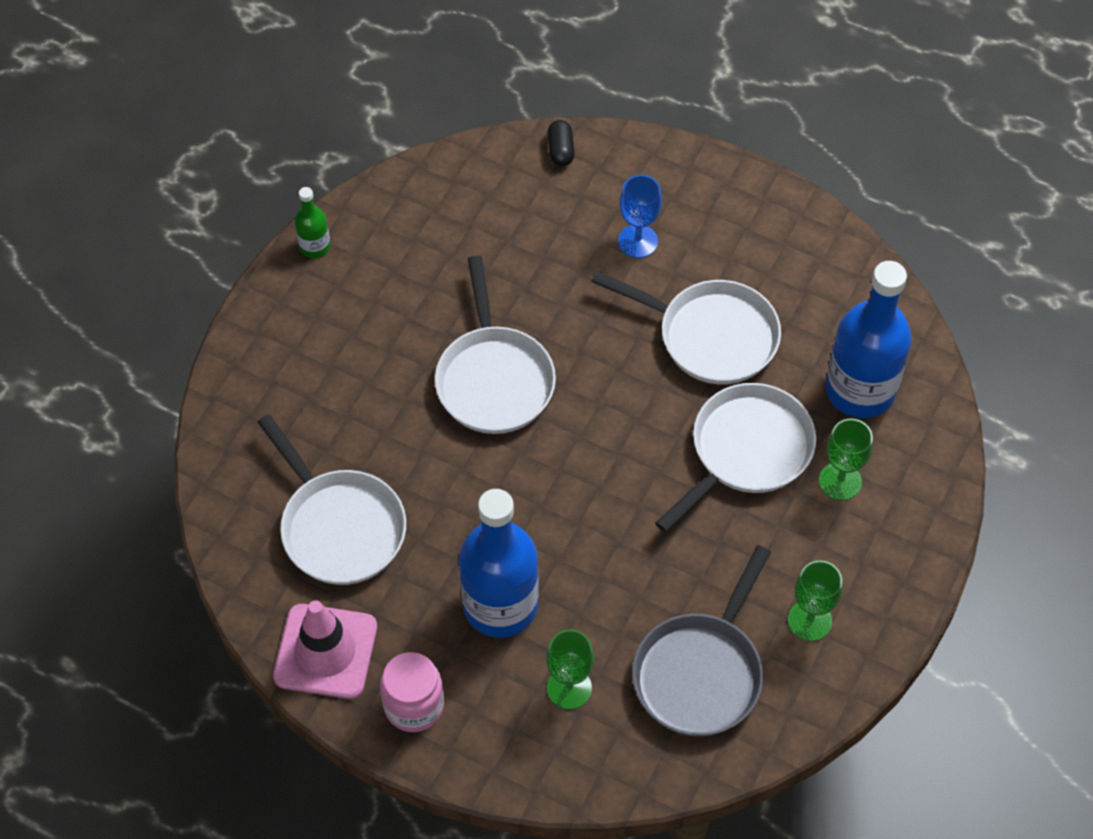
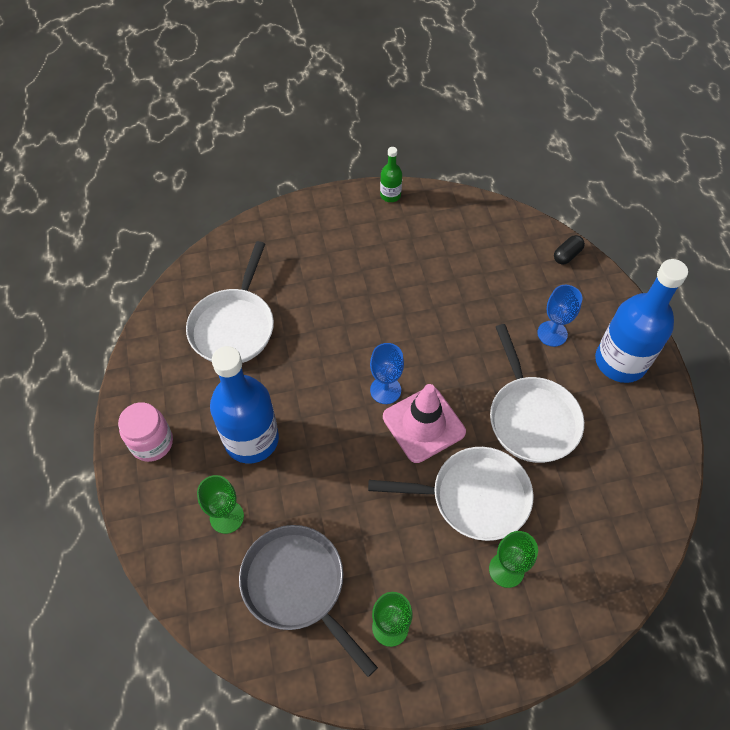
camera: 50 degrees right, 0 degrees up
(325, 651) = (152, 375): pink traffic cone -> pink traffic cone (423, 424)
(494, 378) = (392, 330): white pan -> none
(560, 439) = (385, 390): none -> blue goblet
(701, 672) = (298, 586): grey pan -> grey pan turned 60 degrees clockwise
(860, 390) = (582, 532): blue bottle -> blue bottle (620, 361)

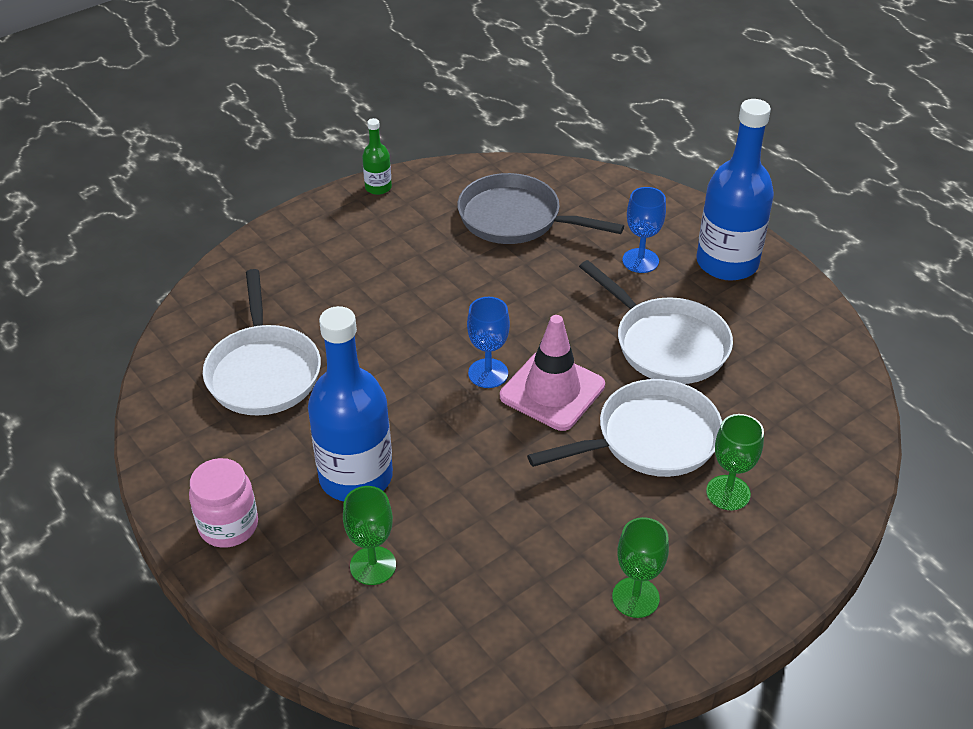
camera: 25 degrees left, 15 degrees down
(298, 586) = (503, 601): grey pan -> grey pan (516, 219)
(567, 255) = (611, 186): black capsule -> none

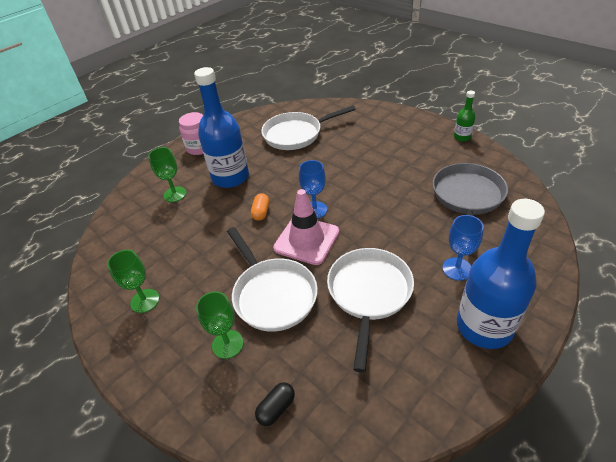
camera: 85 degrees right, 0 degrees up
(471, 439) = (261, 212): none -> orange capsule
(666, 344) = (369, 294): white pan -> white pan turned 150 degrees clockwise
(820, 449) = (276, 408): none -> black capsule

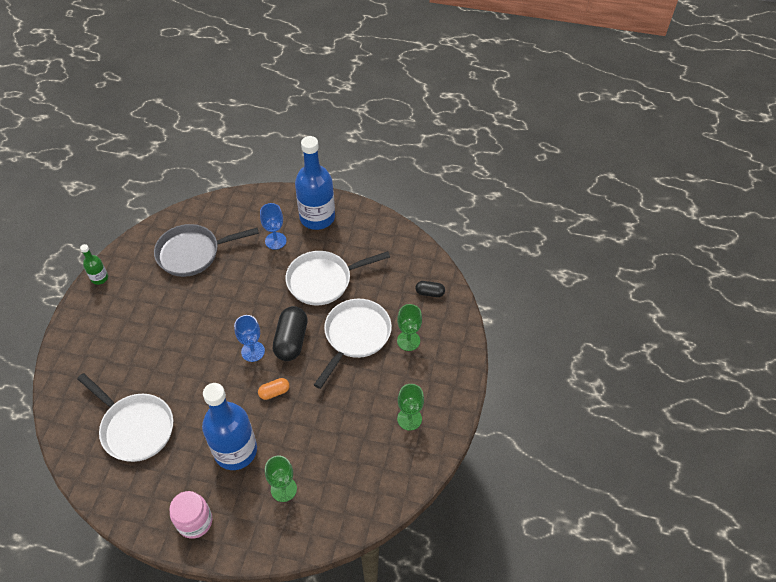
camera: 125 degrees left, 10 degrees up
(306, 240) = (291, 340): pink traffic cone -> black capsule

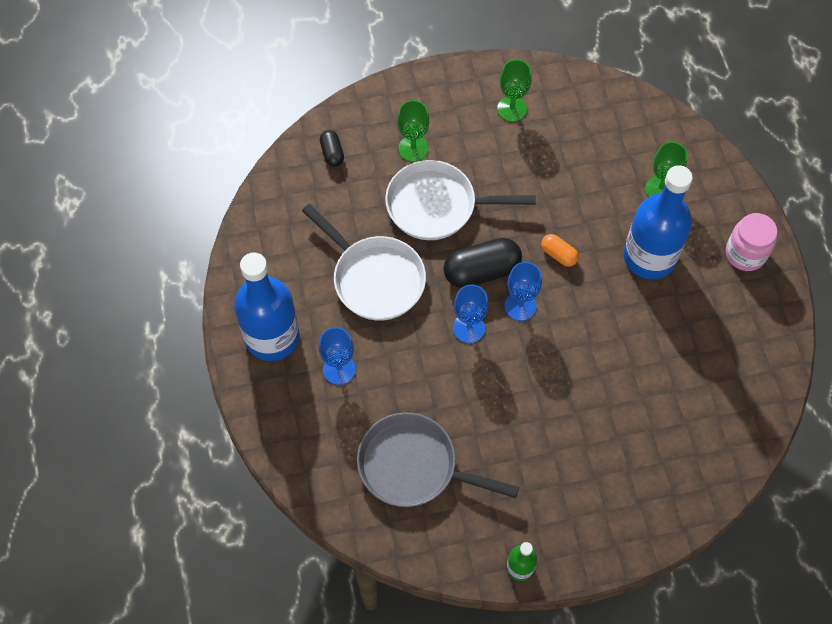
camera: 115 degrees left, 10 degrees up
(135, 427) = (689, 378): white pan -> none
(193, 253) = (414, 466): grey pan -> grey pan turned 150 degrees clockwise
(257, 316) = (468, 328): none -> blue goblet

